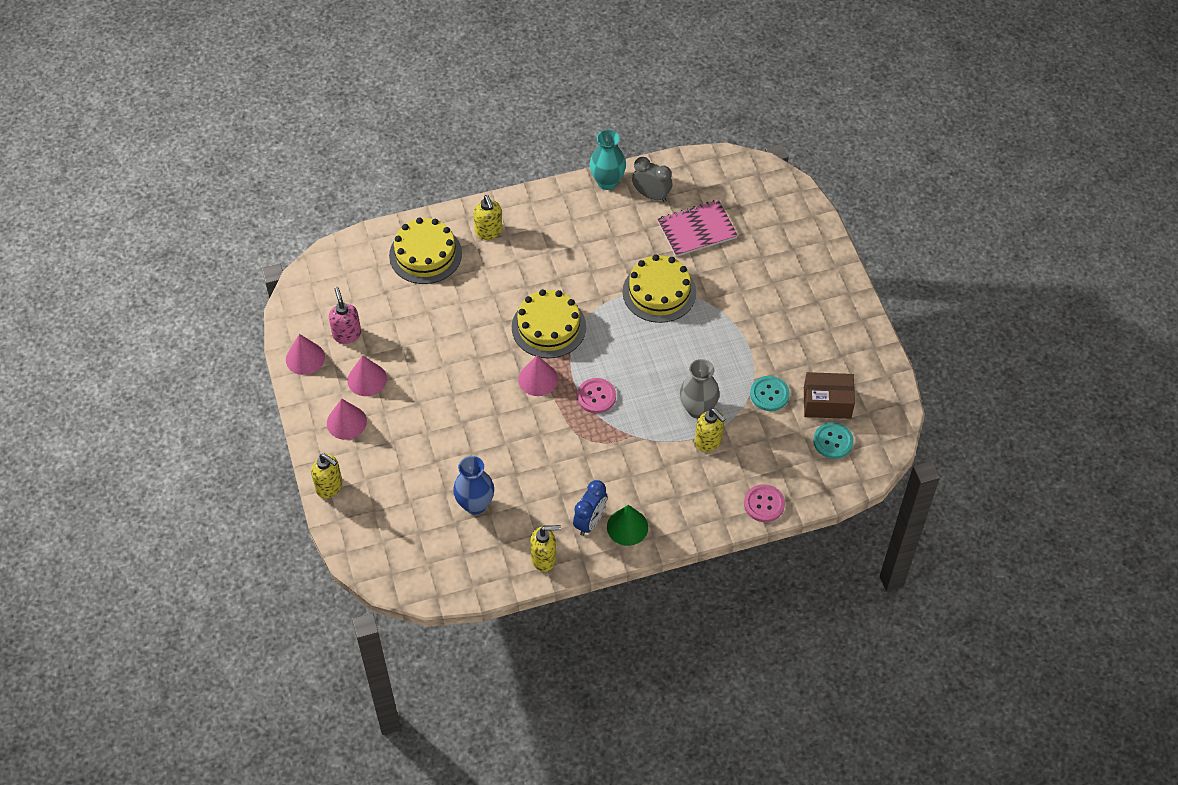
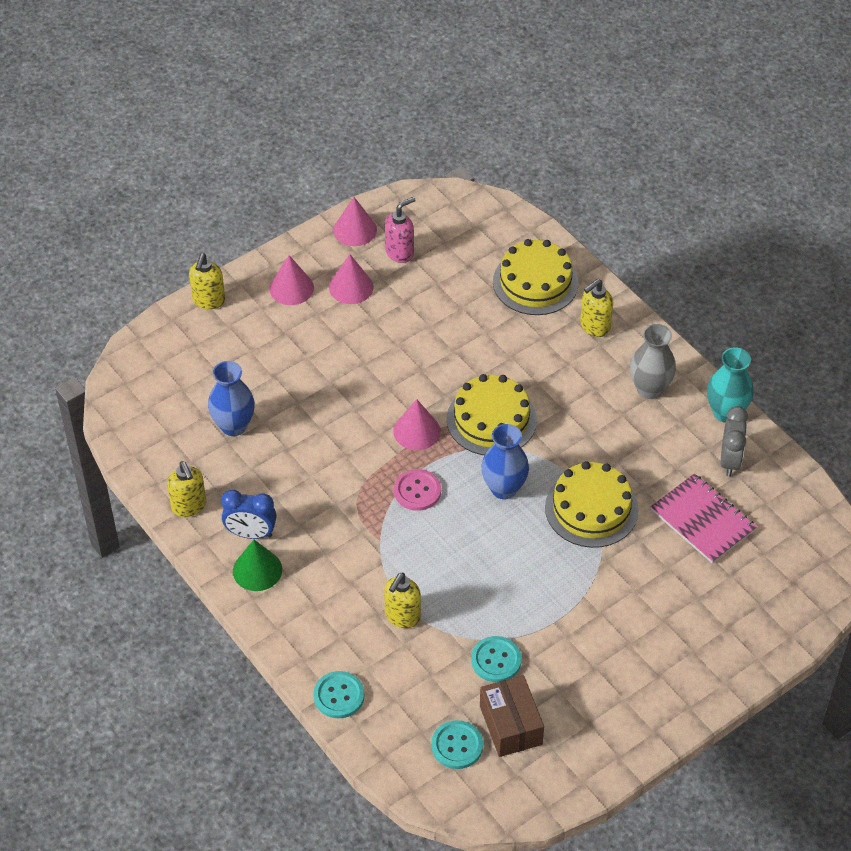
camera: 70 degrees right, 5 degrees down
(618, 340) = (504, 488): none -> blue vase
(698, 409) = (443, 593): grey vase -> grey vase (649, 389)
(764, 504) = (339, 696): pink button -> turquoise button

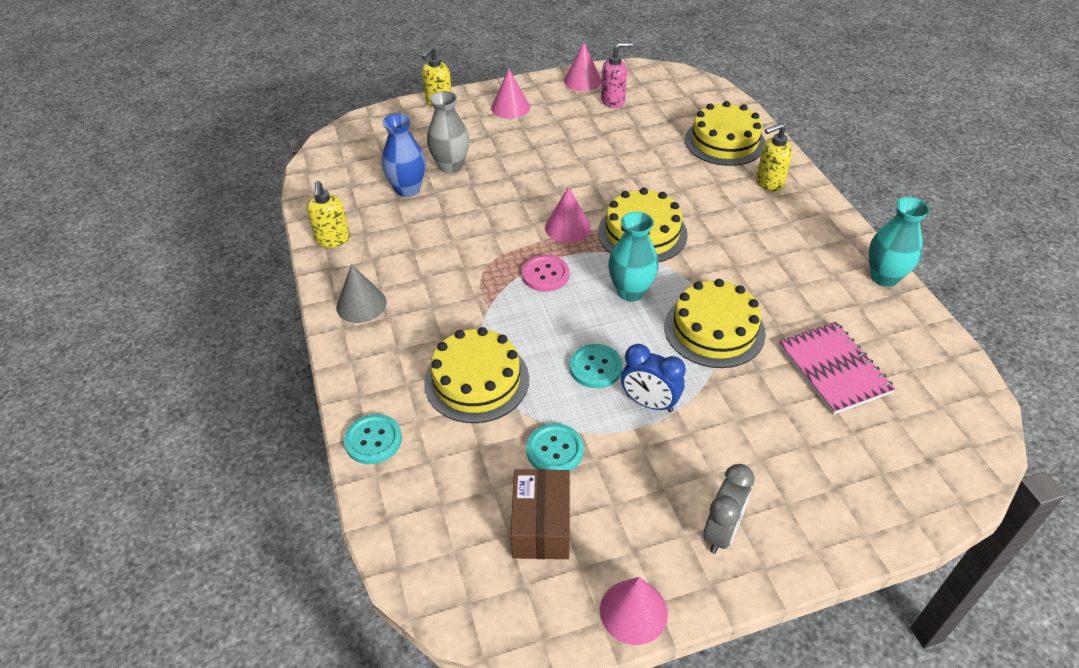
camera: 20 degrees right, 5 degrees down
(251, 534) = (373, 273): blue clock -> blue clock (649, 403)
(257, 570) = (361, 304): green cone -> grey cone
(351, 287) = (560, 115): pink cone -> pink cone (633, 611)
(402, 616) = (477, 380): yellow soap dispenser -> yellow cake
(457, 746) = (471, 530): turquoise button -> turquoise button (595, 367)
(504, 488) = (630, 291): blue vase -> turquoise vase
(649, 389) = (809, 241): grey vase -> grey vase (451, 166)
(730, 460) = (878, 320): grey clock -> grey clock (721, 532)

